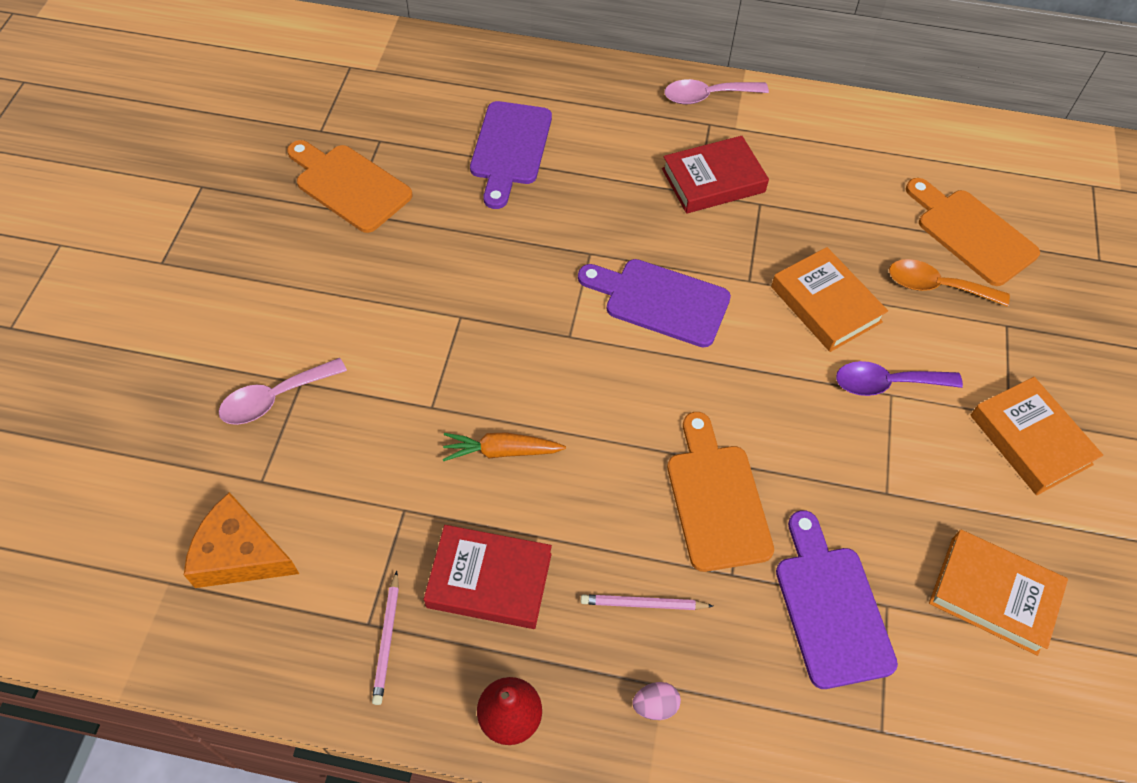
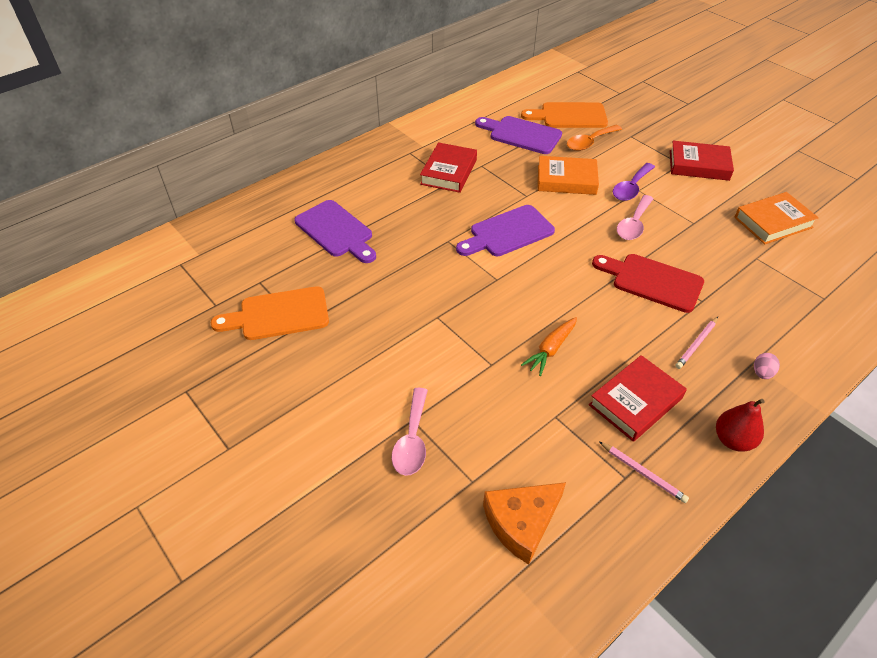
camera: 50 degrees left, 10 degrees down
(707, 96) = (390, 143): pink spoon -> pink spoon (633, 224)
(716, 499) = (652, 281): orange cutting board -> red cutting board
(830, 608) = (745, 277): purple cutting board -> purple cutting board (521, 135)
(1030, 440) = (698, 165): orange book -> red book

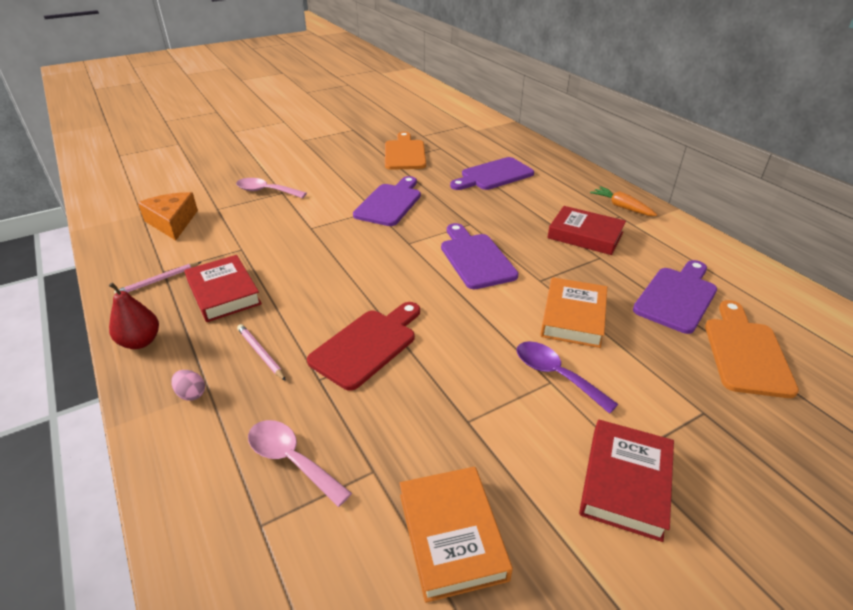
camera: 100 degrees right, 10 degrees down
(418, 307) = (389, 203): none -> purple cutting board
(550, 349) = (309, 258): orange carrot -> orange carrot (622, 207)
(589, 142) = (672, 358): orange spoon -> none
(633, 224) = (474, 356): pink spoon -> pink spoon (291, 460)

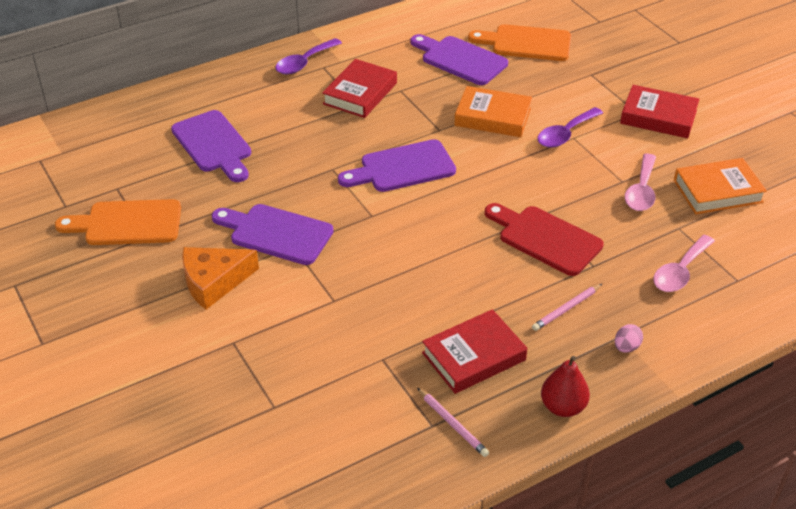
camera: 90 degrees left, 5 degrees up
(172, 222) = (309, 450): orange cheese -> orange cheese (214, 282)
(266, 191) = (226, 361): pink spoon -> pink spoon (641, 191)
(622, 207) = (304, 63): orange carrot -> purple spoon

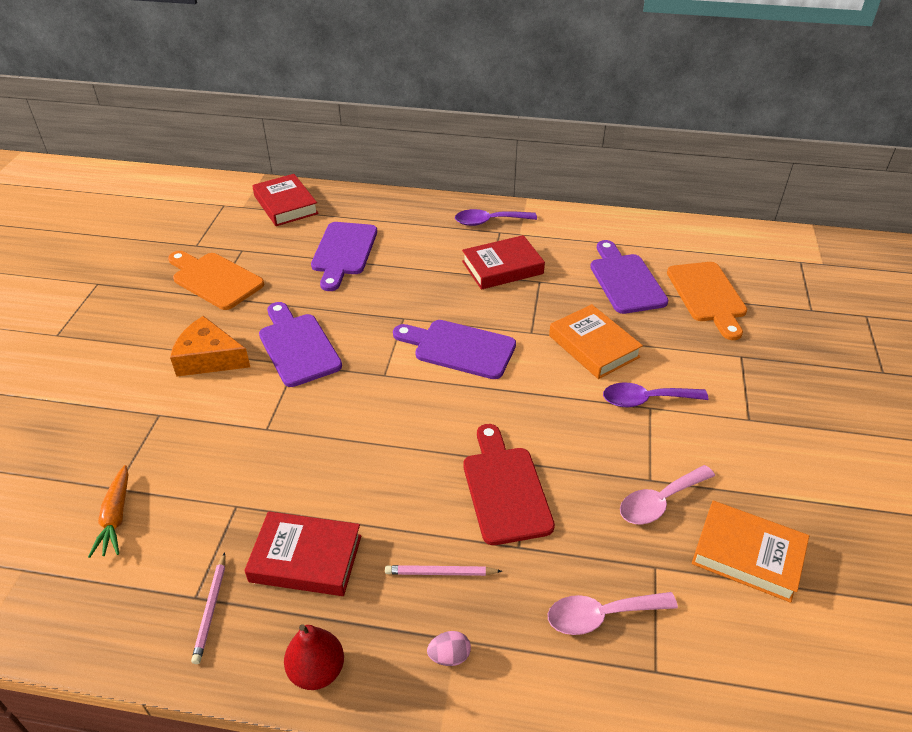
camera: 40 degrees right, 0 degrees up
(303, 422) = (116, 517): none -> orange carrot
(526, 43) = (708, 296): orange cutting board -> orange cutting board turned 150 degrees counterclockwise
(658, 117) = (768, 436): red book -> red book (286, 205)

